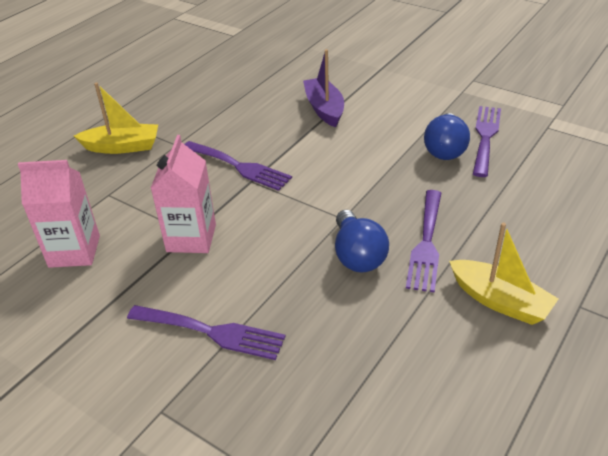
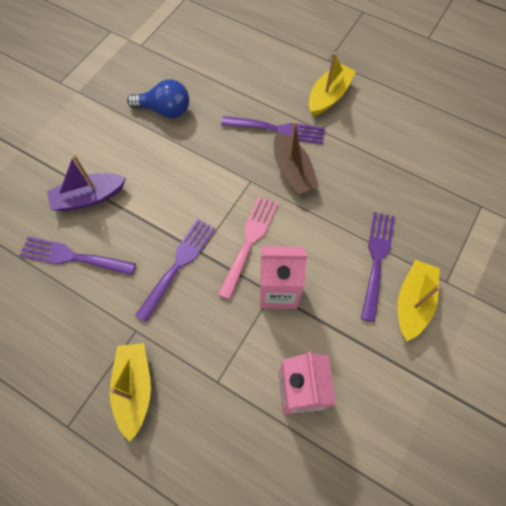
camera: 95 degrees left, 25 degrees up
(141, 364) = (412, 302): none -> yellow boat
(258, 216) = (249, 241): none -> pink fork
(357, 255) = (292, 171): blue light bulb -> brown boat
(485, 137) = (150, 83): purple fork -> purple fork (72, 257)

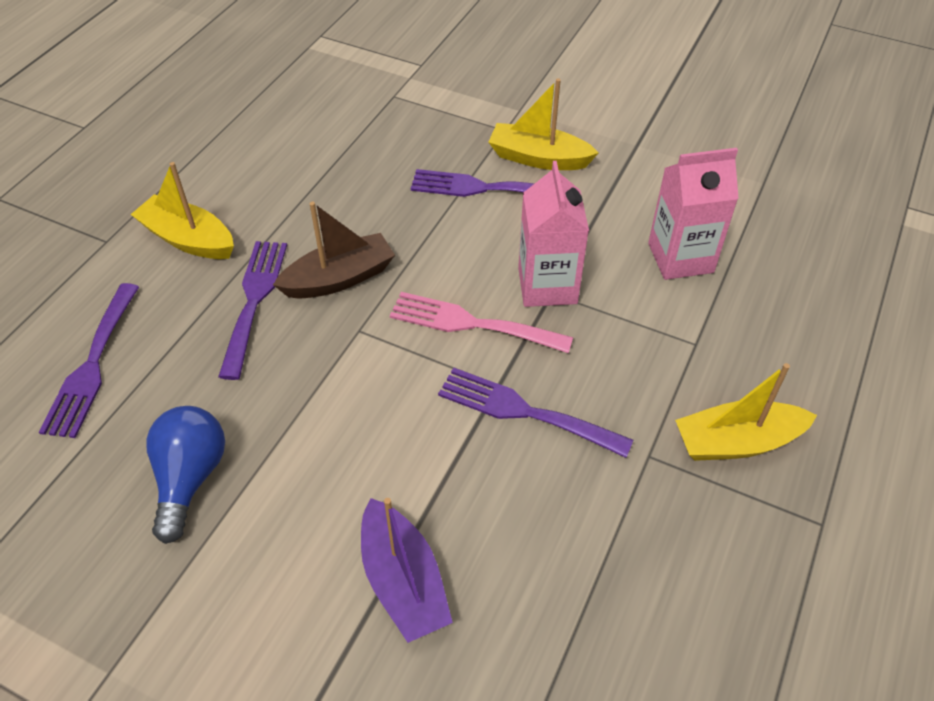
camera: 95 degrees left, 15 degrees down
(72, 257) = (535, 583): purple fork -> purple fork (92, 365)

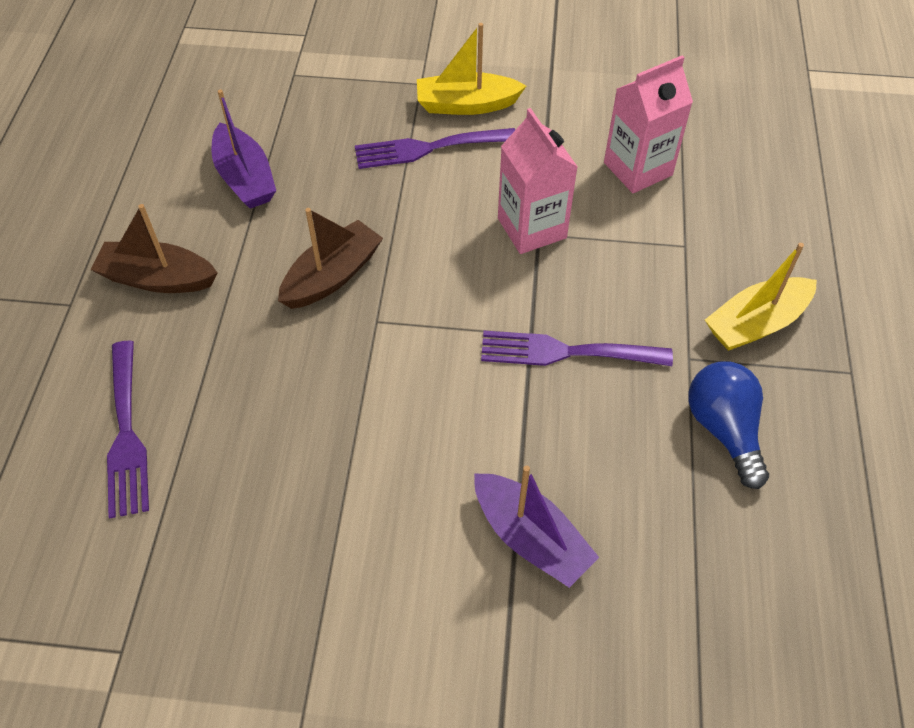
camera: 20 degrees left, 5 degrees up
(188, 239) = (158, 278): yellow boat -> brown boat
(190, 478) = (286, 511): blue light bulb -> blue light bulb (724, 429)
(254, 300) = (258, 321): purple fork -> none
(306, 173) = (245, 178): none -> purple boat
(471, 324) = (479, 284): pink fork -> none

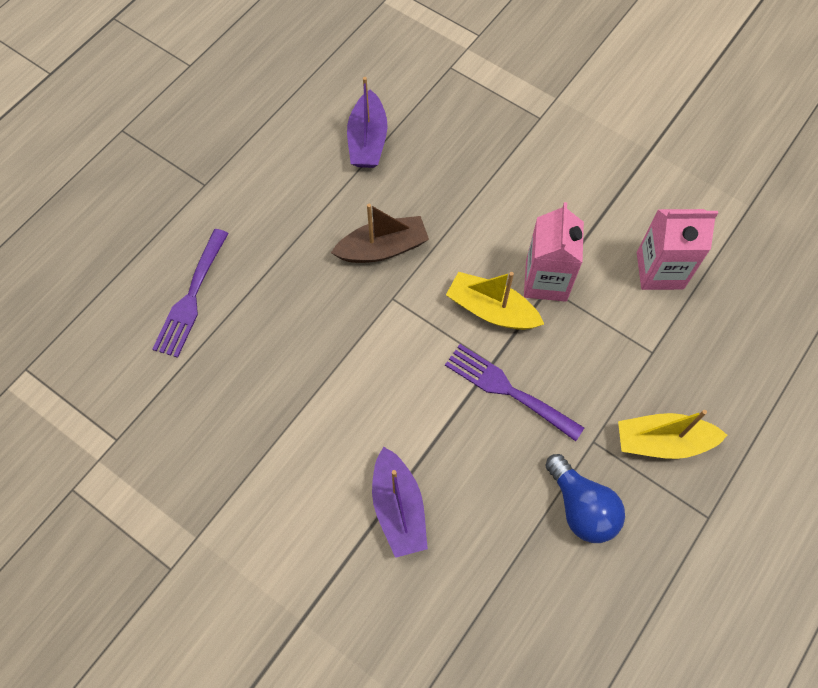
camera: 30 degrees right, 10 degrees up
(158, 278) = (268, 193): brown boat -> none
(428, 148) = (511, 177): purple fork -> none
(466, 105) = (563, 152): yellow boat -> yellow boat (491, 310)
(724, 429) = (581, 507): blue light bulb -> blue light bulb turned 135 degrees clockwise

